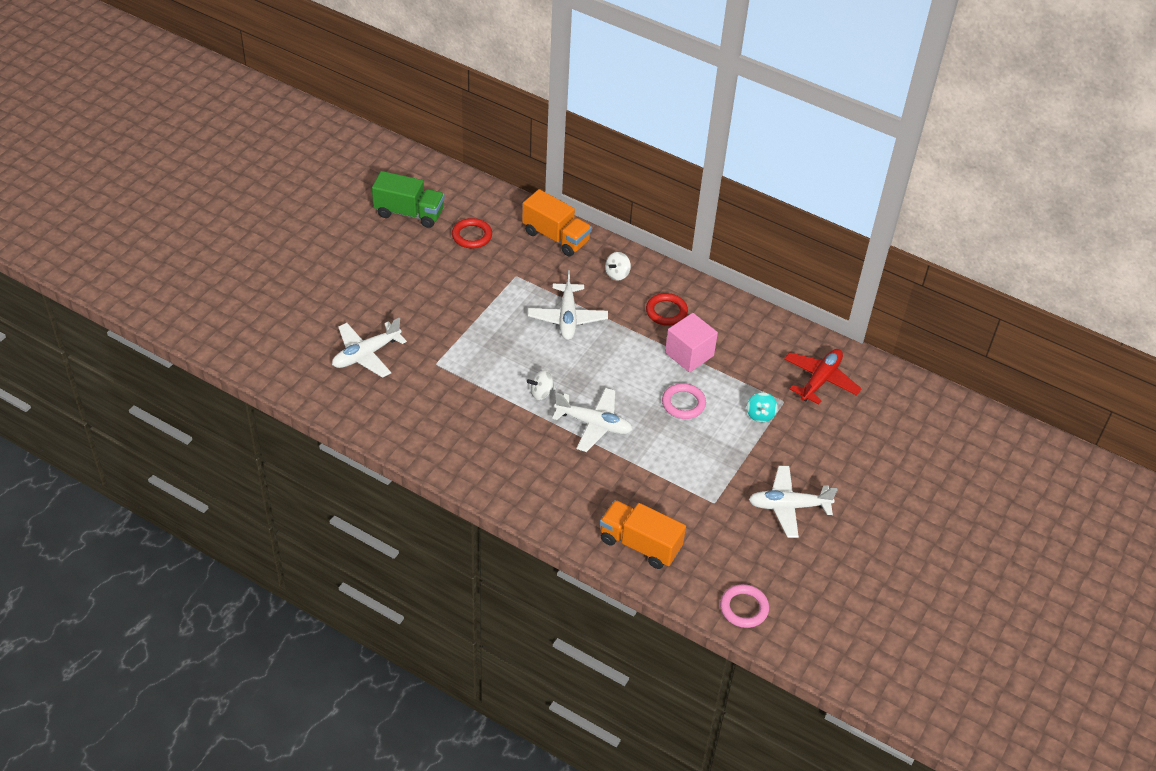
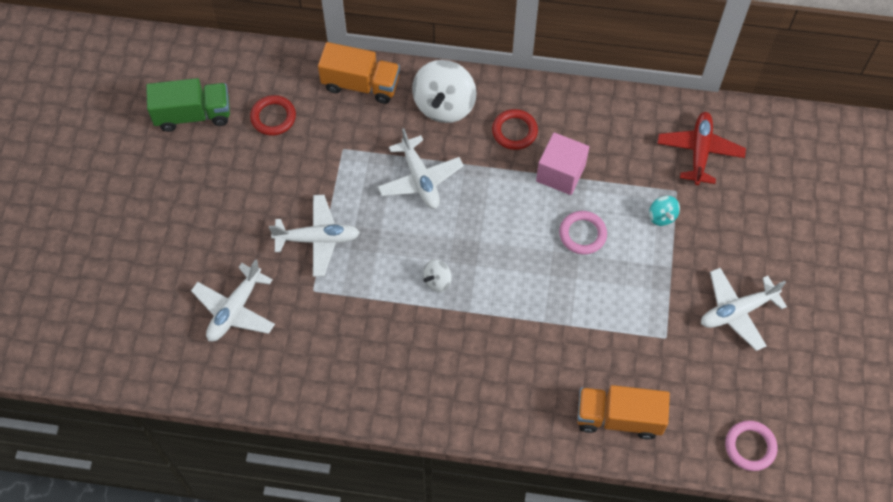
camera: 20 degrees left, 15 degrees up
(593, 424) = (507, 296): white plane -> white plane (317, 239)
(617, 274) = (444, 105): white spinning top -> white spinning top, size x2.07

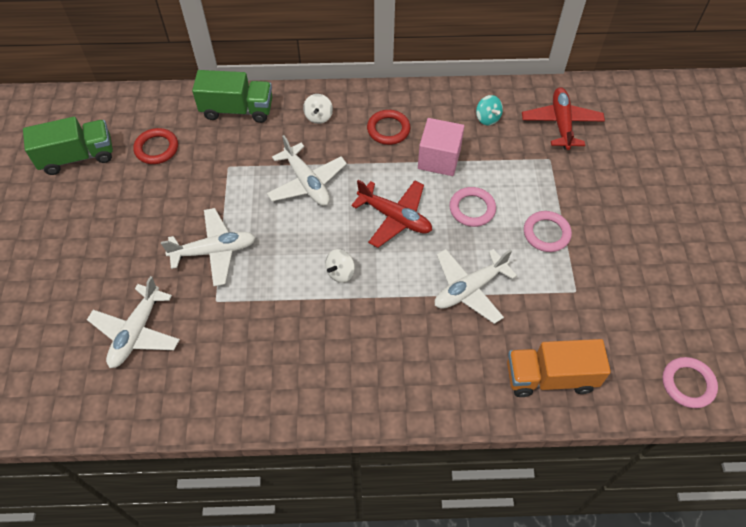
camera: 10 degrees left, 5 degrees down
(361, 84) = (237, 110): orange truck -> green truck
(444, 105) = (318, 117): white spinning top -> white spinning top, size x0.48
(502, 231) = (394, 217): none -> red plane
(652, 273) = (546, 233): none -> pink ring
(662, 216) = (542, 182): turquoise spinning top -> turquoise spinning top (487, 118)
(737, 311) = (636, 256): white plane -> white plane (469, 289)

